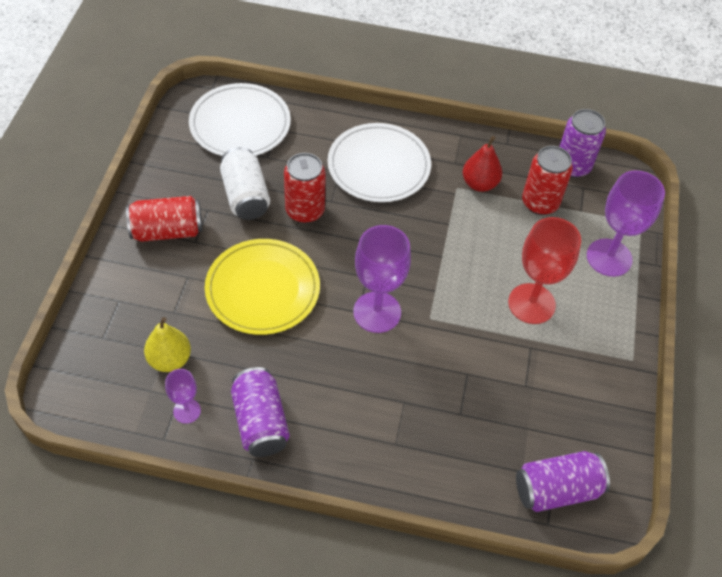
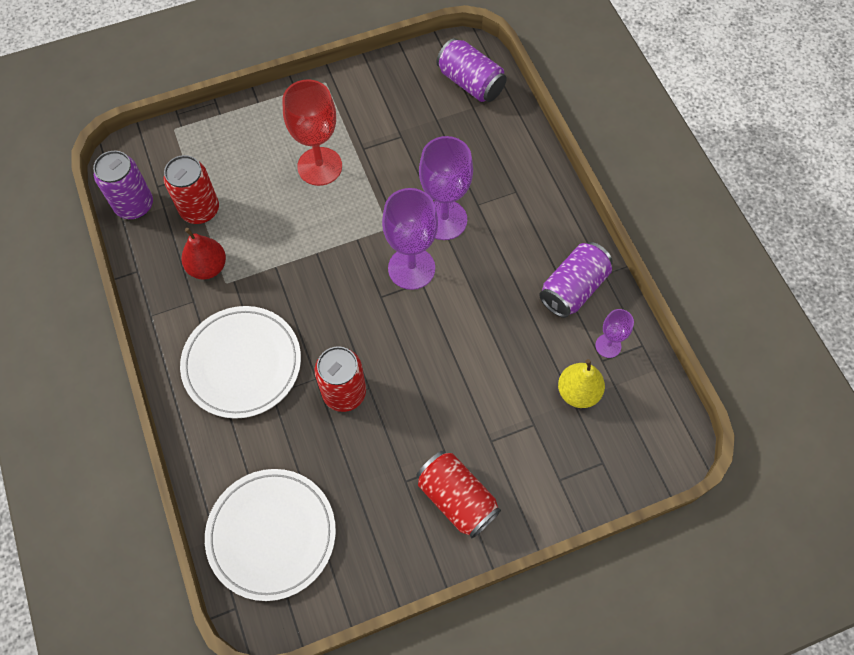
camera: 120 degrees left, 10 degrees up
(245, 196) = (364, 458): white can -> none
(263, 289) = (456, 369): yellow plate -> none
(609, 257) = (230, 135): purple goblet -> purple goblet (444, 220)

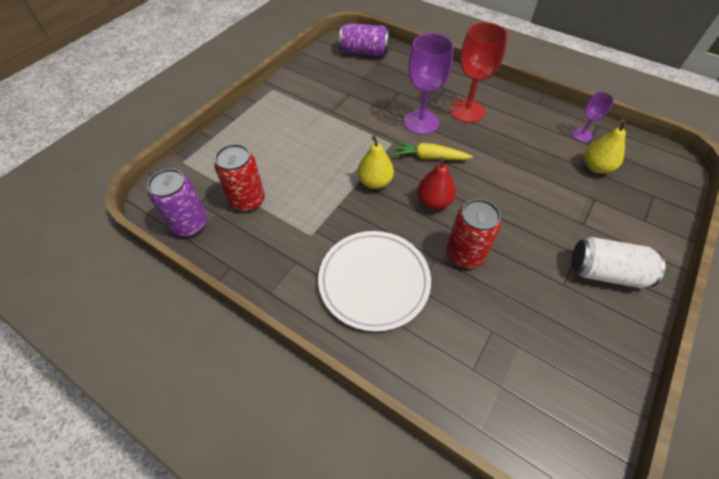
camera: 35 degrees left, 10 degrees down
(208, 267) = (287, 233): red pear -> red pear (434, 202)
(271, 534) = (518, 391): white plate -> none
(319, 166) = (312, 133): red goblet -> red goblet (467, 111)
(331, 263) = (375, 182): none -> yellow pear
(411, 268) = (429, 157): purple goblet -> yellow carrot
(457, 498) = (605, 272): red can -> white can
(573, 288) = (530, 118): purple can -> none

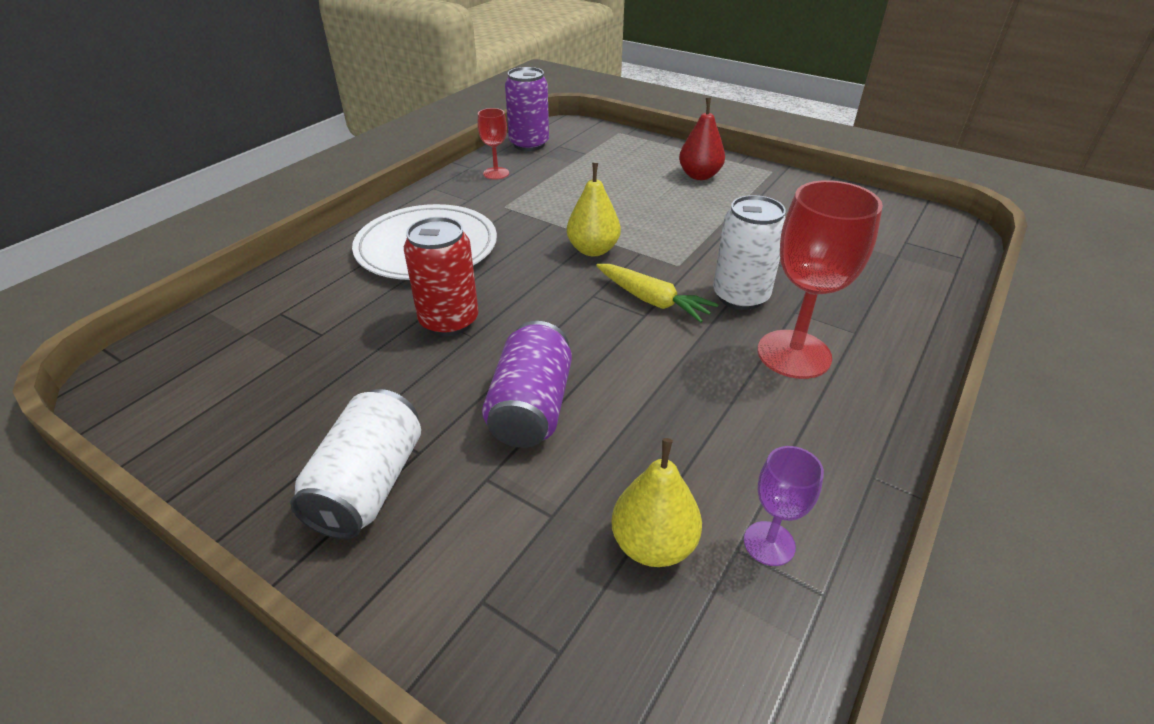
camera: 90 degrees right, 15 degrees down
(247, 200) = (561, 169): red can -> none
(248, 245) = (496, 173): none -> red goblet
(364, 52) = (920, 242): purple can -> purple can (531, 407)
(421, 122) = (740, 296): purple goblet -> white can
(429, 157) = (652, 300): yellow carrot -> yellow carrot turned 120 degrees clockwise
(434, 202) = (552, 299): red pear -> red pear (699, 175)

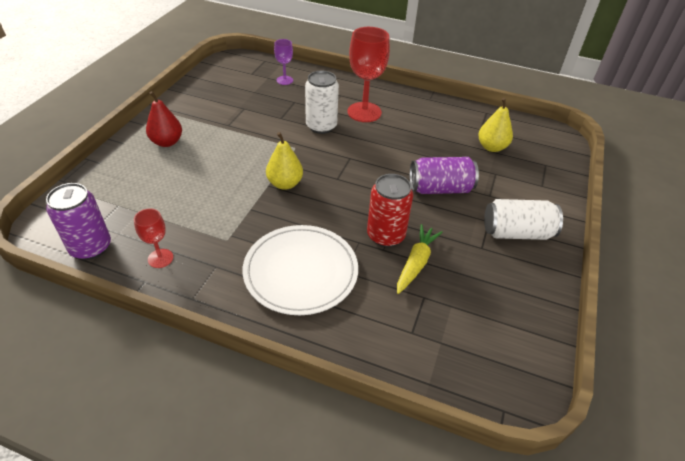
camera: 105 degrees left, 5 degrees up
(652, 300) = (335, 156): yellow carrot -> yellow carrot (416, 263)
(769, 543) = (474, 122): purple goblet -> purple goblet (284, 80)

